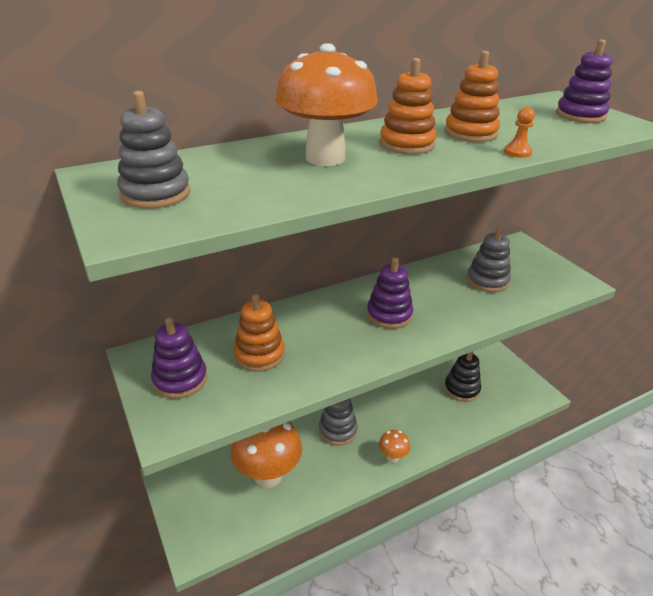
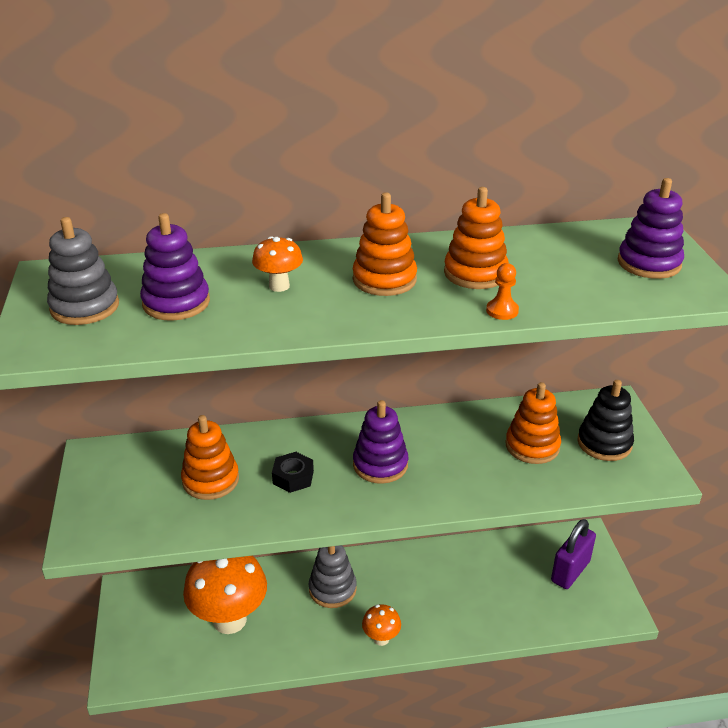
camera: 20 degrees right, 0 degrees up
(180, 379) = (119, 489): purple stacking toy -> purple stacking toy (176, 303)
(325, 158) = (279, 286): orange mushroom -> orange mushroom, size x0.47
(327, 338) = (293, 477): none -> black nut
(461, 389) = (514, 577): black stacking toy -> black stacking toy (604, 443)
(487, 280) = (532, 446): grey stacking toy -> orange stacking toy
(495, 376) = (570, 571): none -> purple padlock

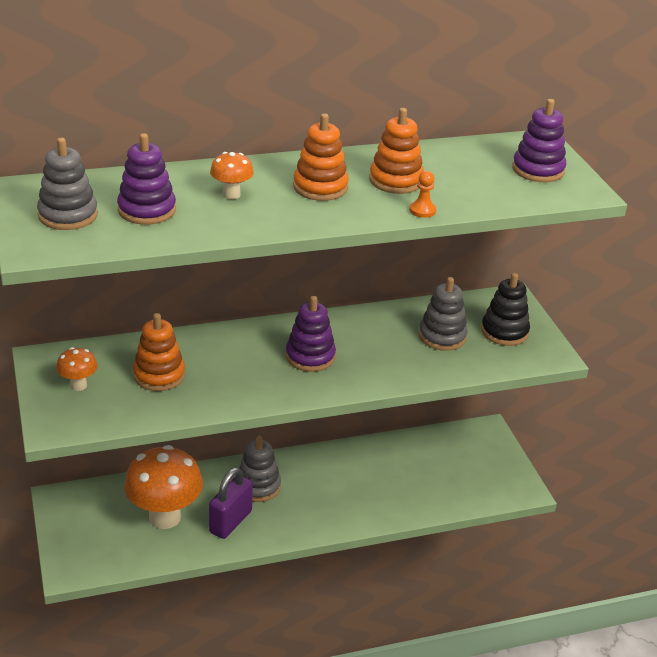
camera: 10 degrees left, 0 degrees up
(293, 477) = (234, 370): black nut -> none
(381, 638) = (309, 524): orange mushroom -> orange mushroom (78, 385)
(532, 446) = (442, 336): orange stacking toy -> grey stacking toy
(570, 571) = (476, 460): purple padlock -> purple padlock (230, 522)

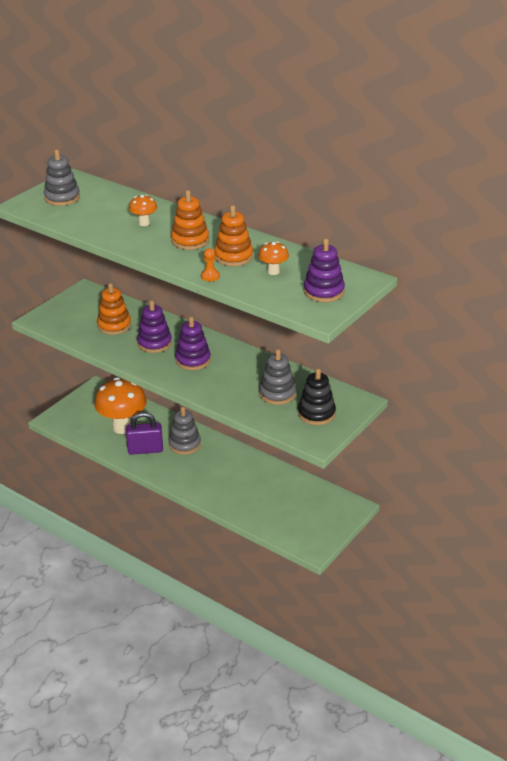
camera: 55 degrees right, 0 degrees up
(78, 385) = (77, 309): orange mushroom -> orange mushroom (273, 271)
(147, 210) = (95, 211): purple stacking toy -> purple stacking toy (154, 343)

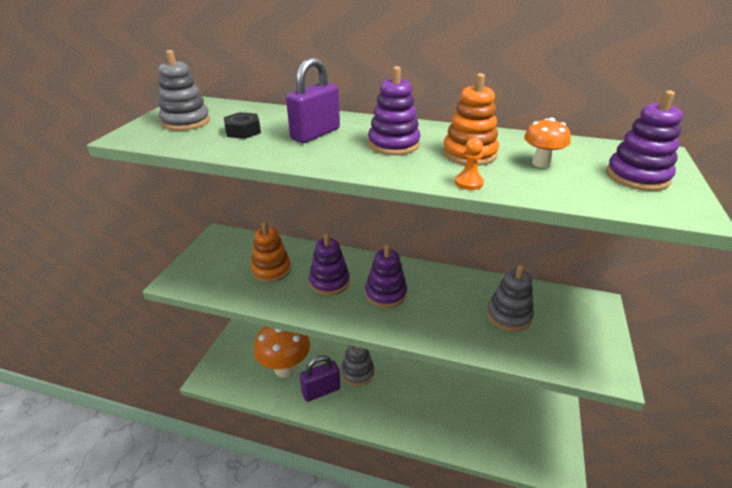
camera: 20 degrees left, 0 degrees up
(96, 212) = (243, 131): none -> black nut
(144, 223) = (315, 134): orange mushroom -> purple padlock
(190, 240) = (393, 144): orange stacking toy -> purple stacking toy
(316, 413) = (572, 332): black stacking toy -> none

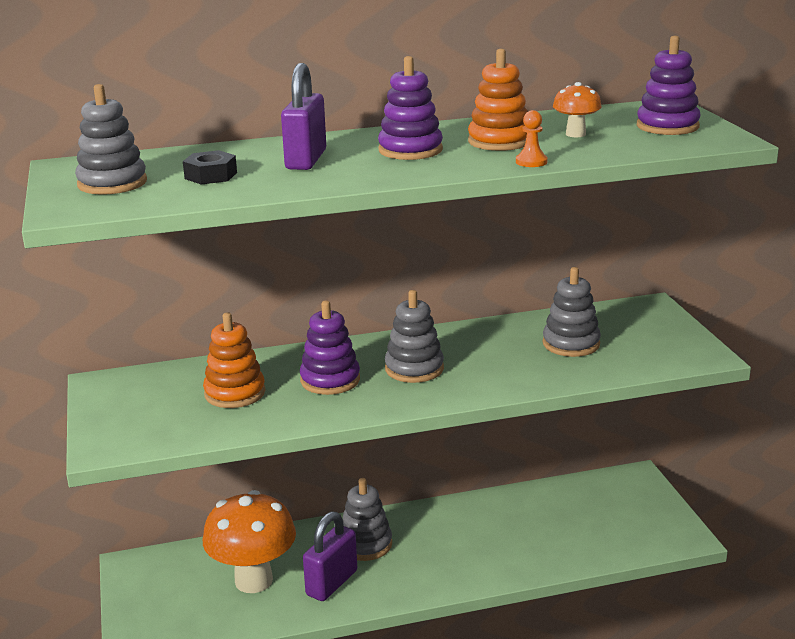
camera: 30 degrees left, 10 degrees down
(385, 294) = (414, 369): purple stacking toy -> grey stacking toy

